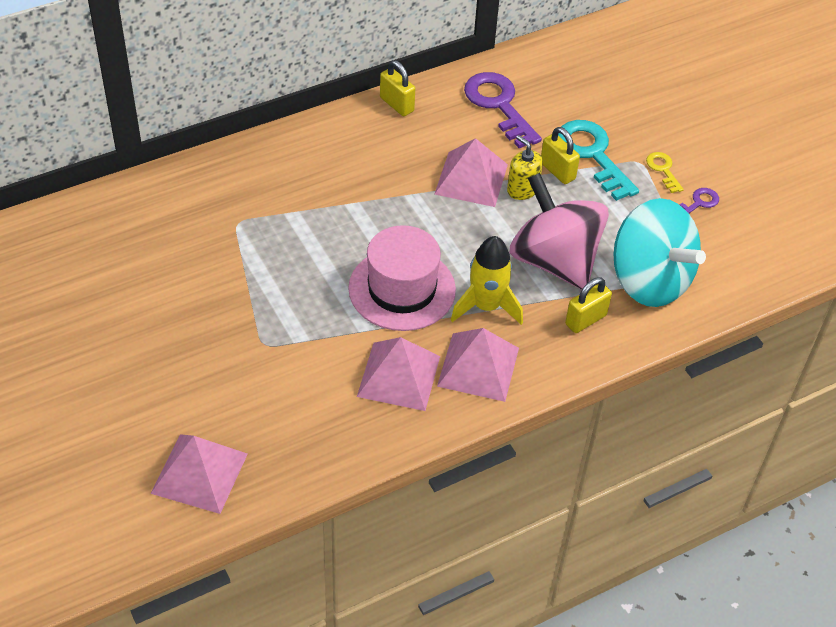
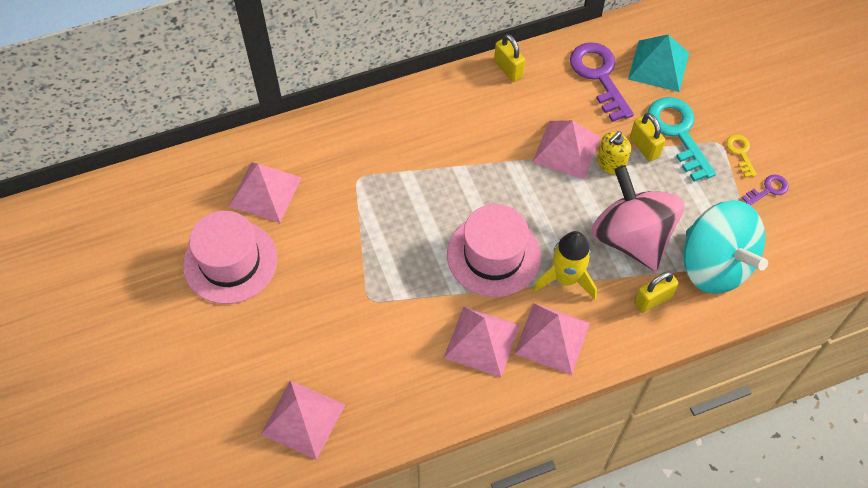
camera: 10 degrees right, 10 degrees up
(96, 318) = (230, 262): none -> pink hat
(130, 244) = (265, 192): none -> pink pyramid
(522, 189) = (611, 163): yellow soap dispenser -> yellow soap dispenser turned 105 degrees counterclockwise
(563, 91) = (658, 66): none -> turquoise pyramid

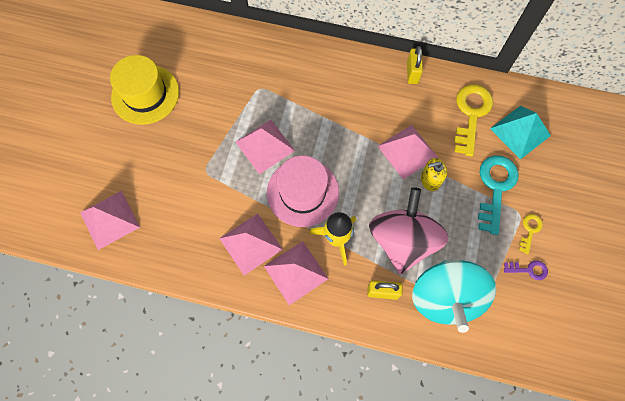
camera: 35 degrees right, 10 degrees up
(230, 262) = (145, 94): pink hat -> yellow hat
(265, 192) = (198, 63): pink pyramid -> pink pyramid (265, 146)
(599, 76) = (471, 114): purple key -> yellow key
(644, 147) = (463, 183): yellow padlock -> none

